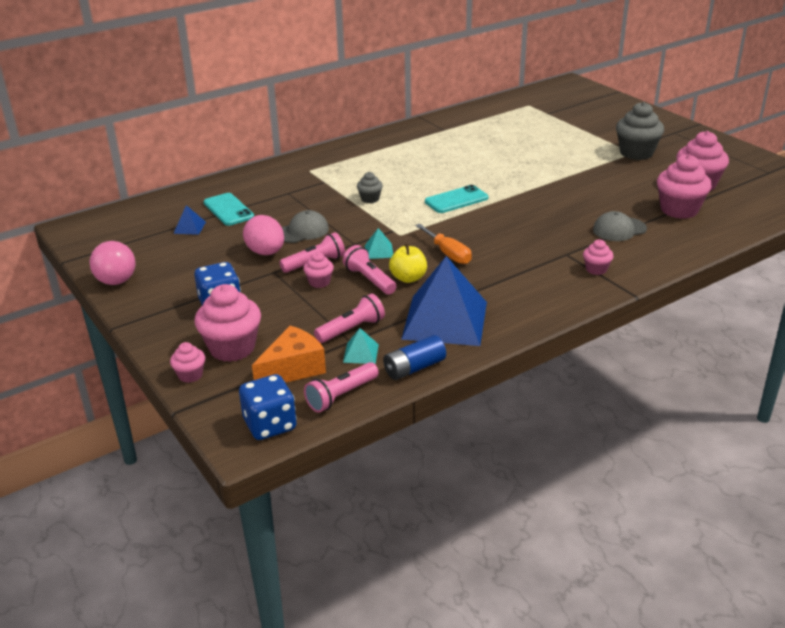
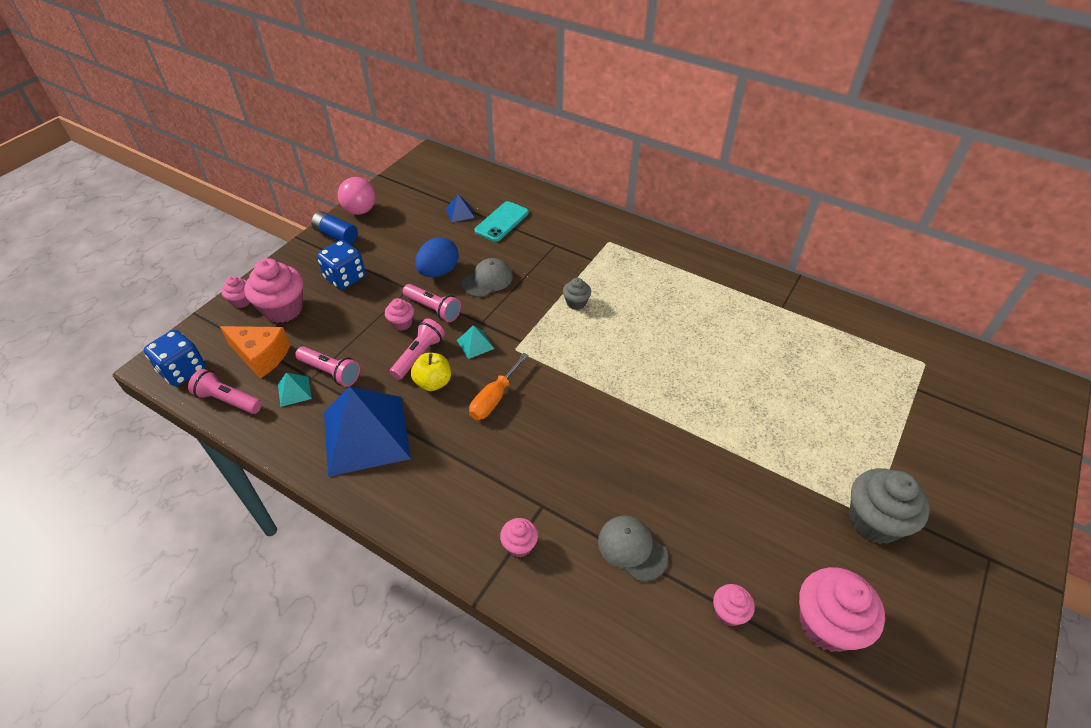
camera: 65 degrees right, 15 degrees up
(266, 252) = (438, 272): pink egg -> blue egg
(302, 231) = (487, 280): grey cap -> grey cap turned 75 degrees counterclockwise
(414, 368) = (279, 436): blue battery -> blue battery (336, 235)
(456, 200) = (614, 370): turquoise phone -> none
(679, 210) = (729, 612): pink cupcake -> pink cupcake, size x0.51

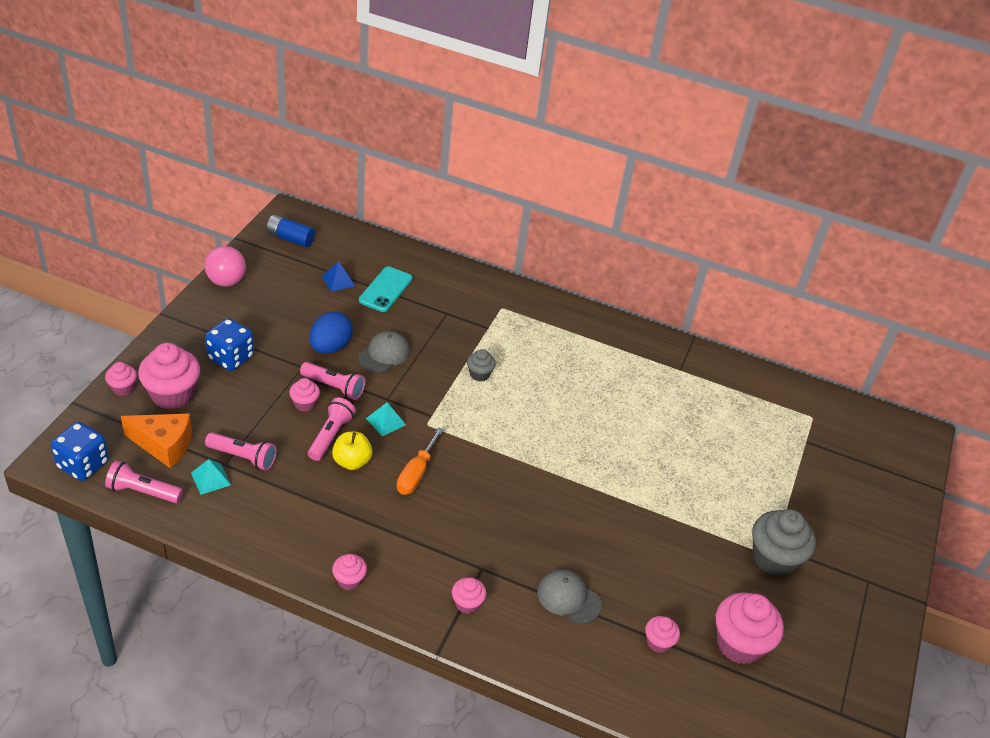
camera: 15 degrees left, 5 degrees down
(336, 235) = (207, 311): blue battery -> blue battery (290, 238)
(366, 435) = (296, 516): blue pyramid -> none
(401, 508) = (349, 580): none -> pink cupcake

